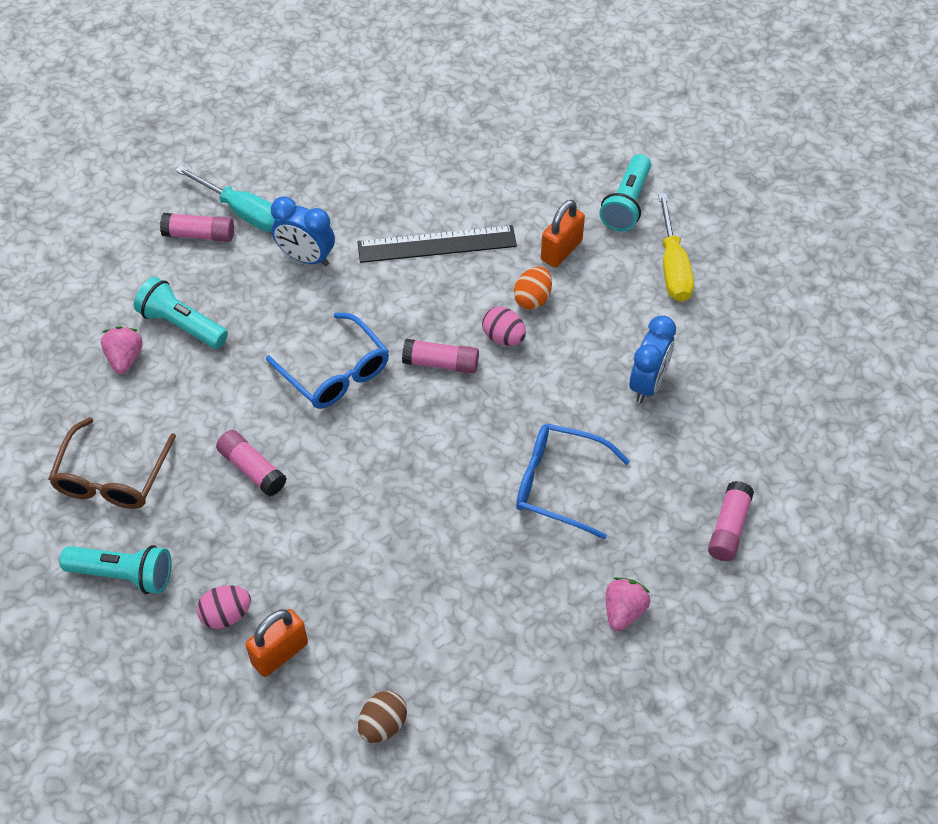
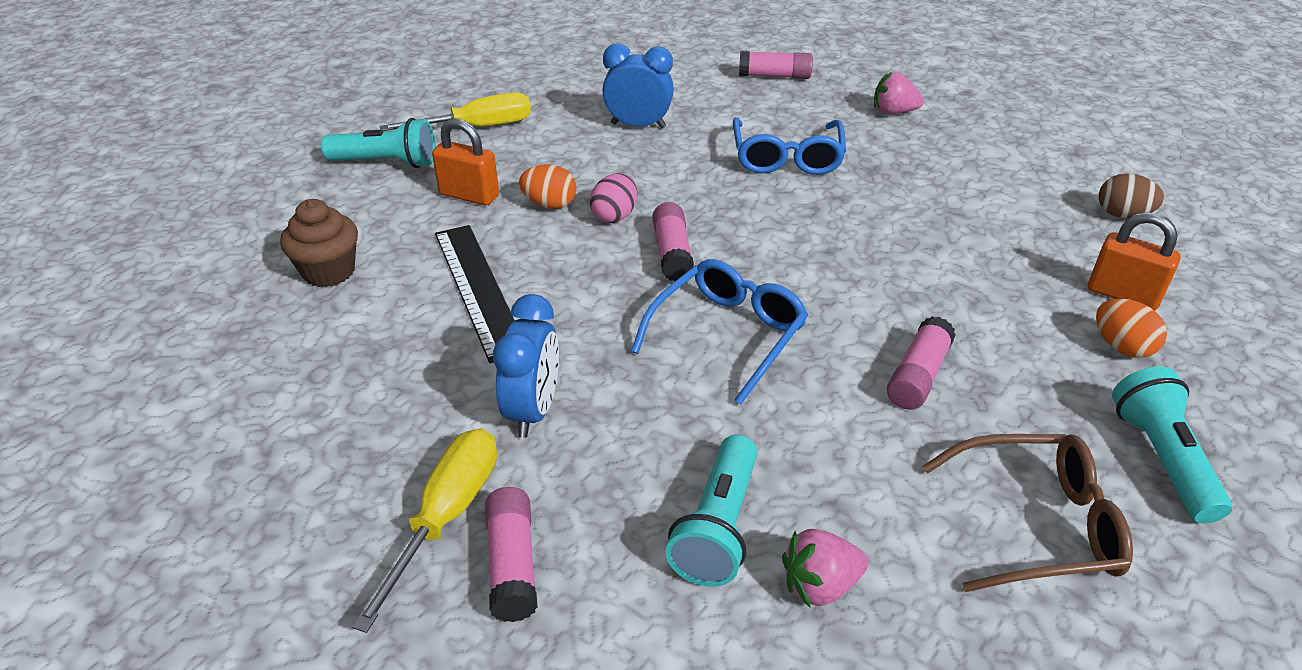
camera: 105 degrees left, 15 degrees down
(226, 615) = (1121, 347): pink egg -> orange egg
(242, 212) = (446, 516): turquoise screwdriver -> yellow screwdriver
(485, 168) = (329, 271): none -> brown cupcake

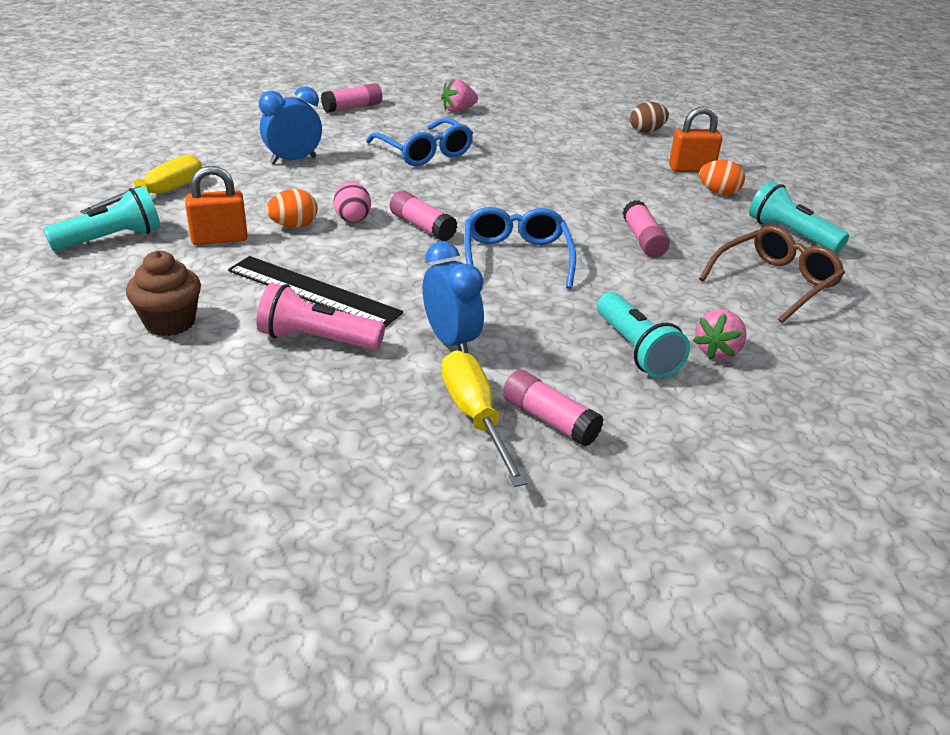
camera: 40 degrees left, 5 degrees down
(418, 347) = (317, 339): none -> pink flashlight

